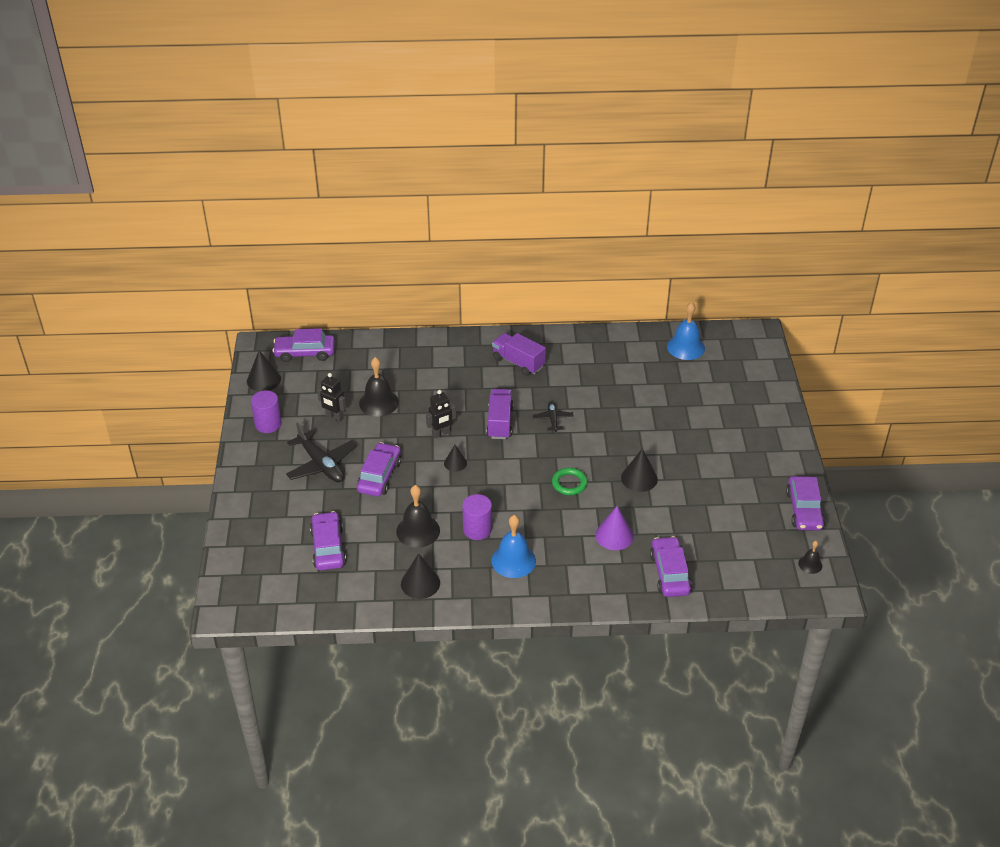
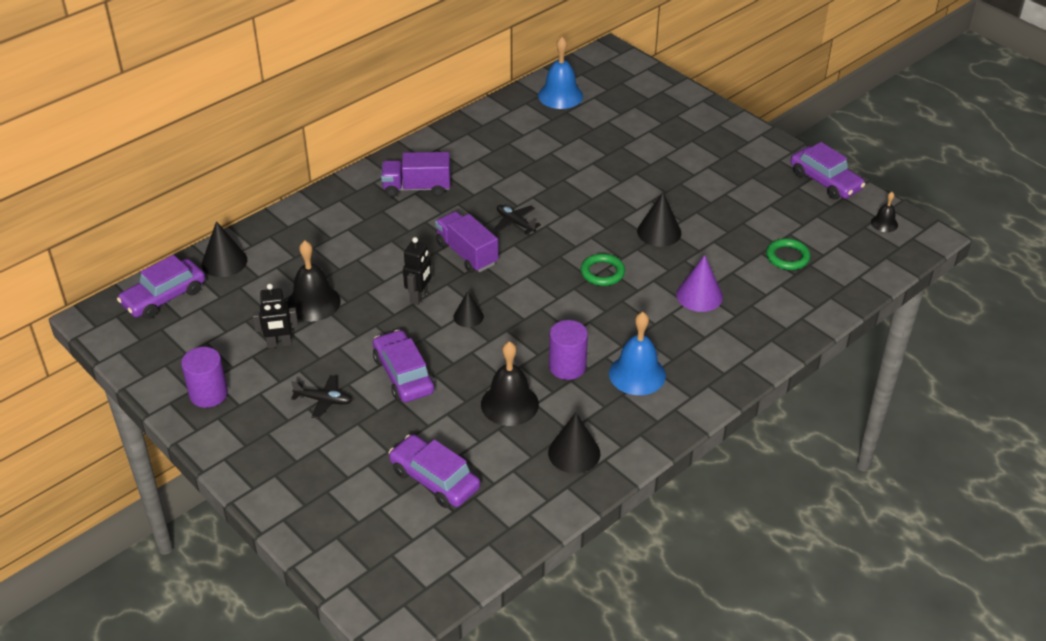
camera: 40 degrees left, 0 degrees up
(263, 380) = (146, 351): black cone -> black cone (224, 262)
(321, 464) = (324, 400): black plane -> black plane, size x0.55
(670, 573) = (786, 299): purple car -> none
(707, 546) = (787, 257): none -> green ring

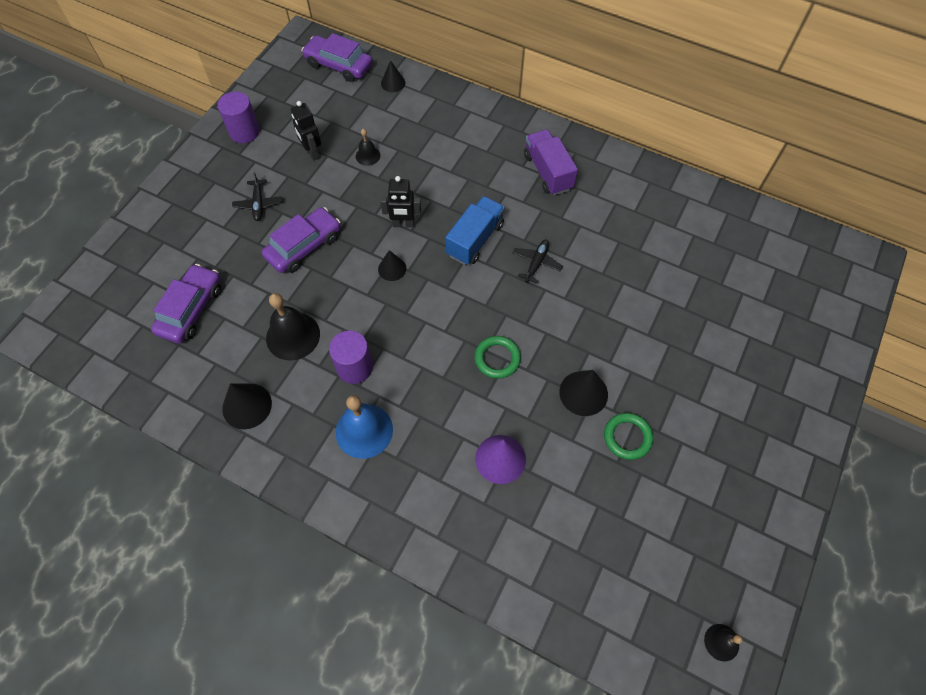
camera: 70 degrees right, 20 degrees up
(224, 262) = (393, 83): black cone -> black cone, size x0.64
(313, 302) = (368, 156): black bell -> black bell, size x0.53
(467, 254) = (475, 240): purple truck -> blue truck
(560, 95) = (759, 238): blue bell -> none
(787, 257) = (603, 537): green ring -> green ring (627, 437)
(825, 181) = (766, 551): purple car -> none

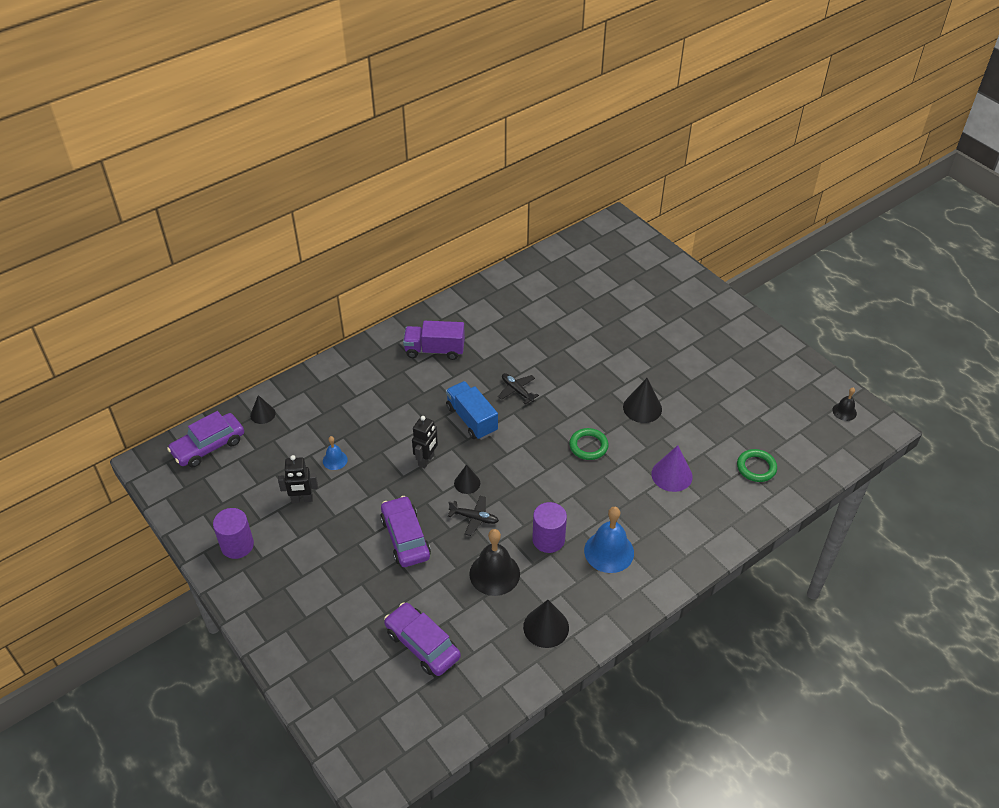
camera: 65 degrees left, 15 degrees down
(258, 204) = (334, 558): black plane -> black plane (474, 518)
(368, 156) = (335, 460): black bell -> blue bell
(627, 437) = (688, 398): green ring -> green ring (756, 467)

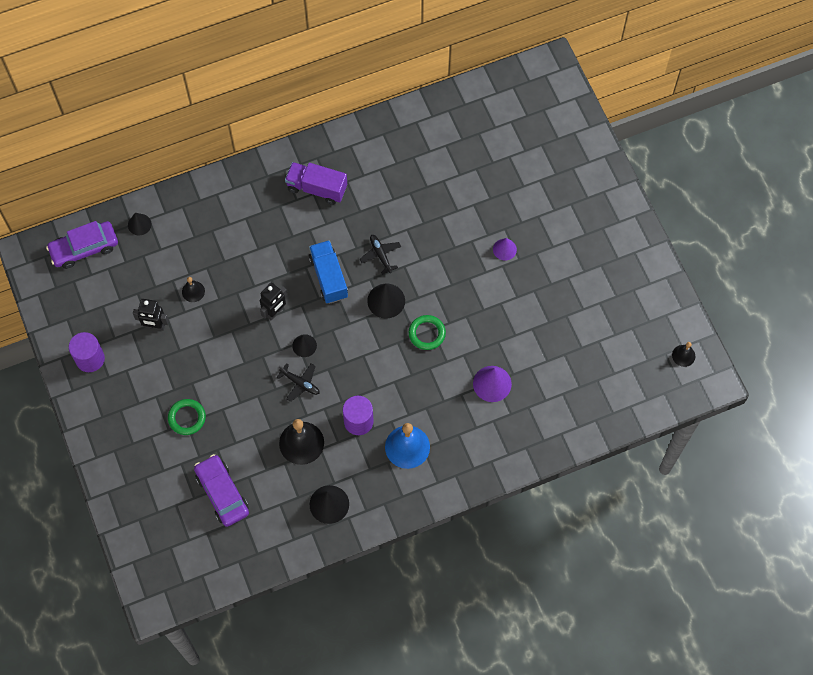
camera: 15 degrees right, 20 degrees up
(335, 460) = (193, 291): blue bell -> black bell
(405, 538) = (235, 388): purple car -> none
(635, 362) = (504, 249): none -> purple cone
(642, 408) = (492, 304): black cone -> black cone (386, 300)
(756, 467) = (573, 395): green ring -> green ring (187, 418)

